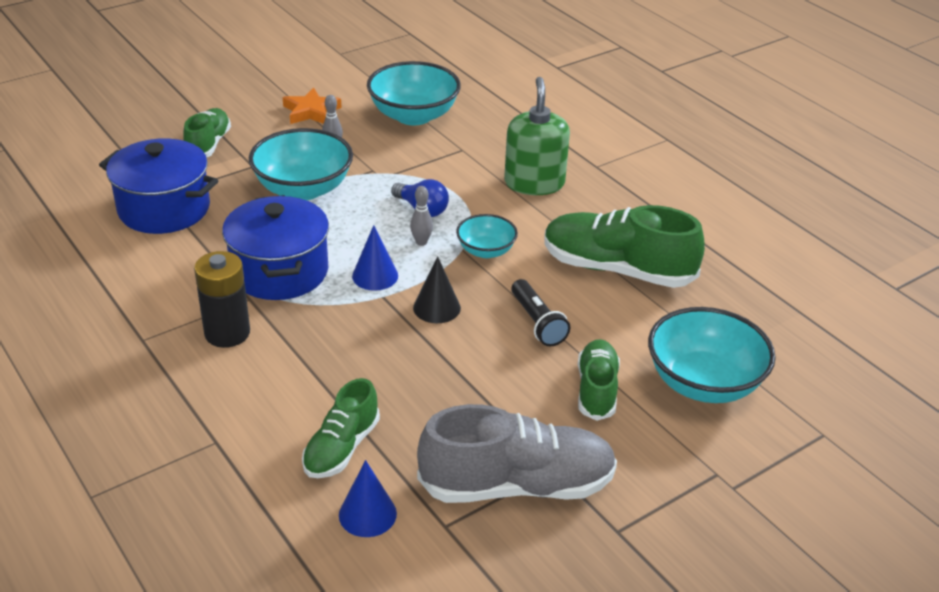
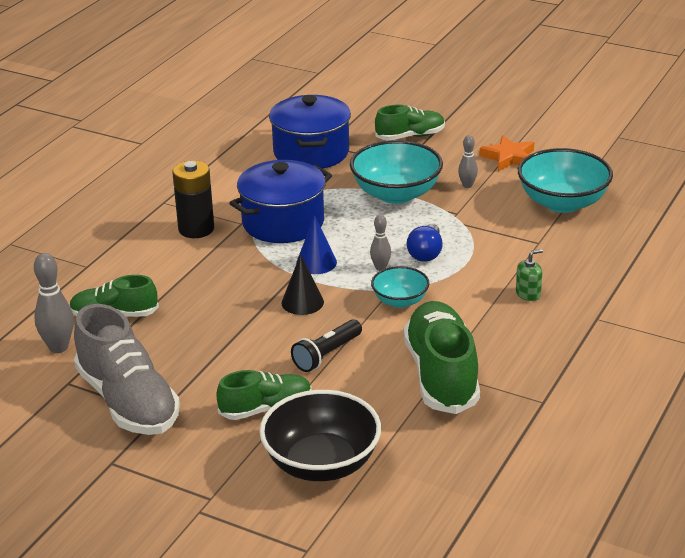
camera: 65 degrees right, 5 degrees down
(367, 514) = (58, 347): blue cone -> grey bowling pin
(534, 183) = (528, 294): green soap dispenser -> green soap dispenser, size x0.46
(703, 383) = (321, 463): turquoise bowl -> black bowl

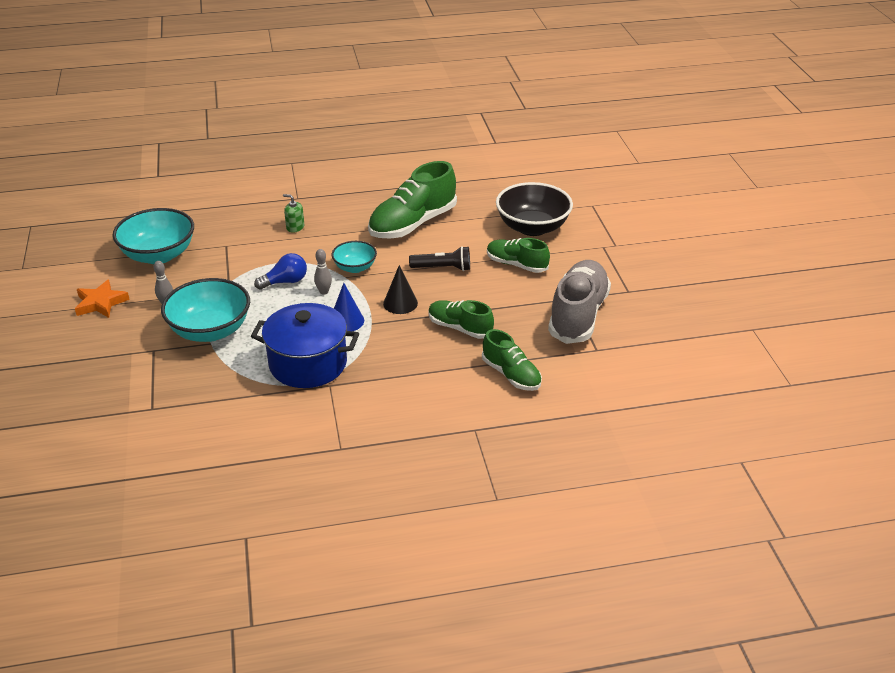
camera: 130 degrees left, 5 degrees up
(58, 347) = (573, 377): grey bowling pin -> none
(196, 229) = (362, 403): black battery -> none
(311, 152) = (174, 409): blue pot -> none
(410, 136) = (97, 368): green shoe -> green shoe (460, 328)

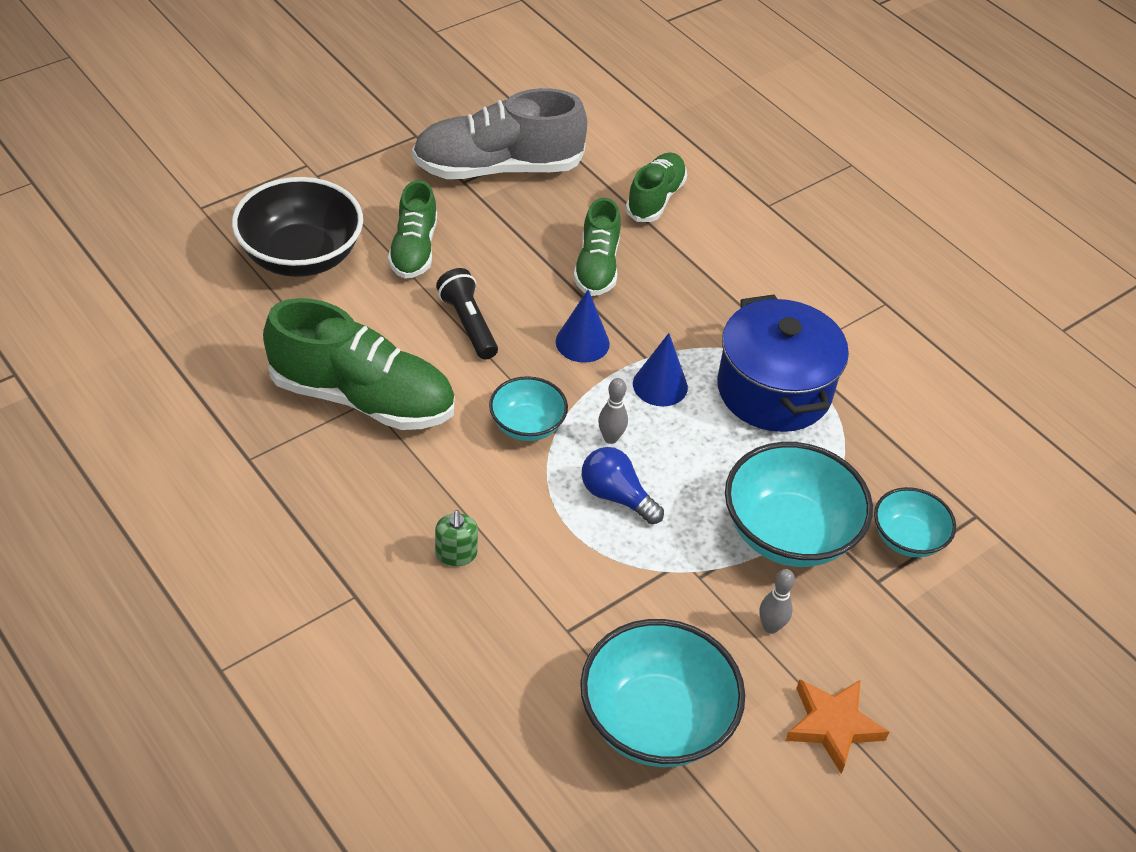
camera: 120 degrees left, 10 degrees up
(165, 373) = (907, 538): none -> turquoise bowl
(400, 303) = (582, 342): black cone -> blue cone

